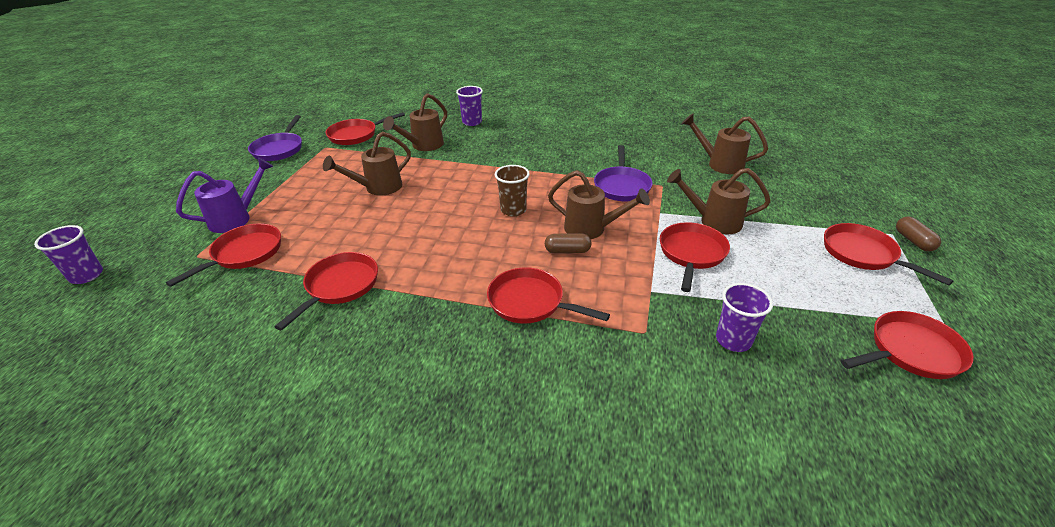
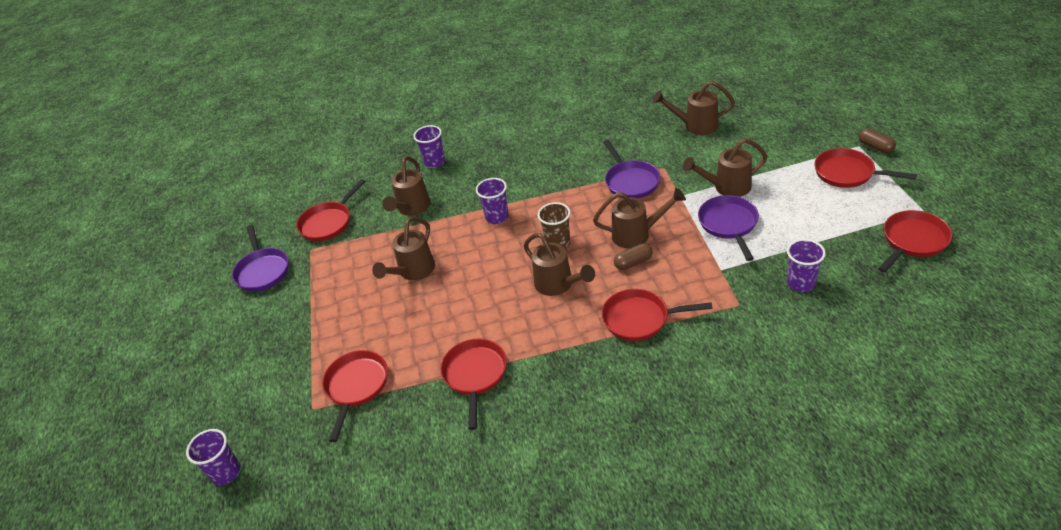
camera: 20 degrees left, 5 degrees up
(236, 218) = (307, 359): purple watering can -> none
(481, 173) = (497, 217): none -> purple cup
(482, 242) = (558, 285): none -> brown watering can
(691, 254) = (729, 224): red pan -> purple pan

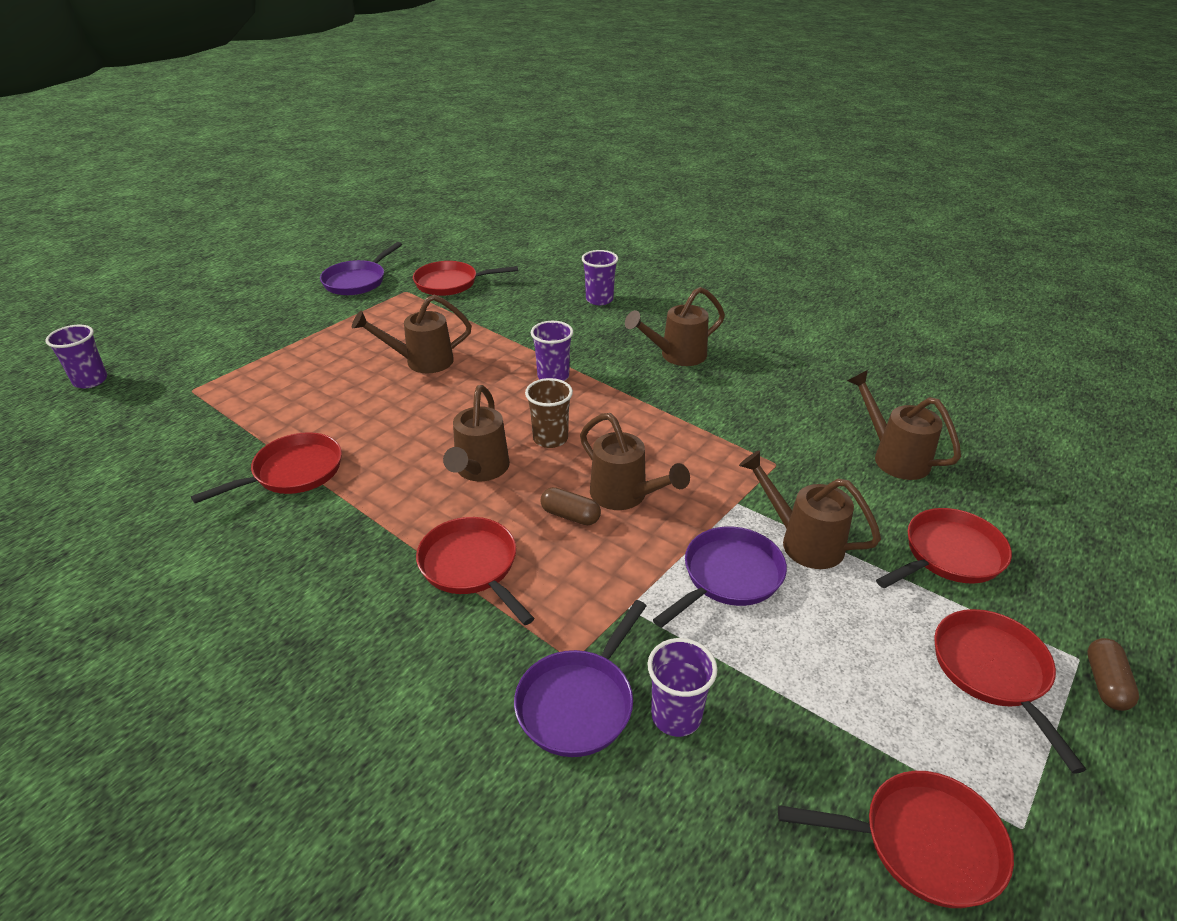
camera: 45 degrees right, 5 degrees down
(356, 387) = (234, 402): red pan -> red pan (948, 555)
(412, 208) = (515, 318): brown watering can -> brown watering can (677, 356)
(630, 181) = (718, 447): purple pan -> purple pan (579, 702)

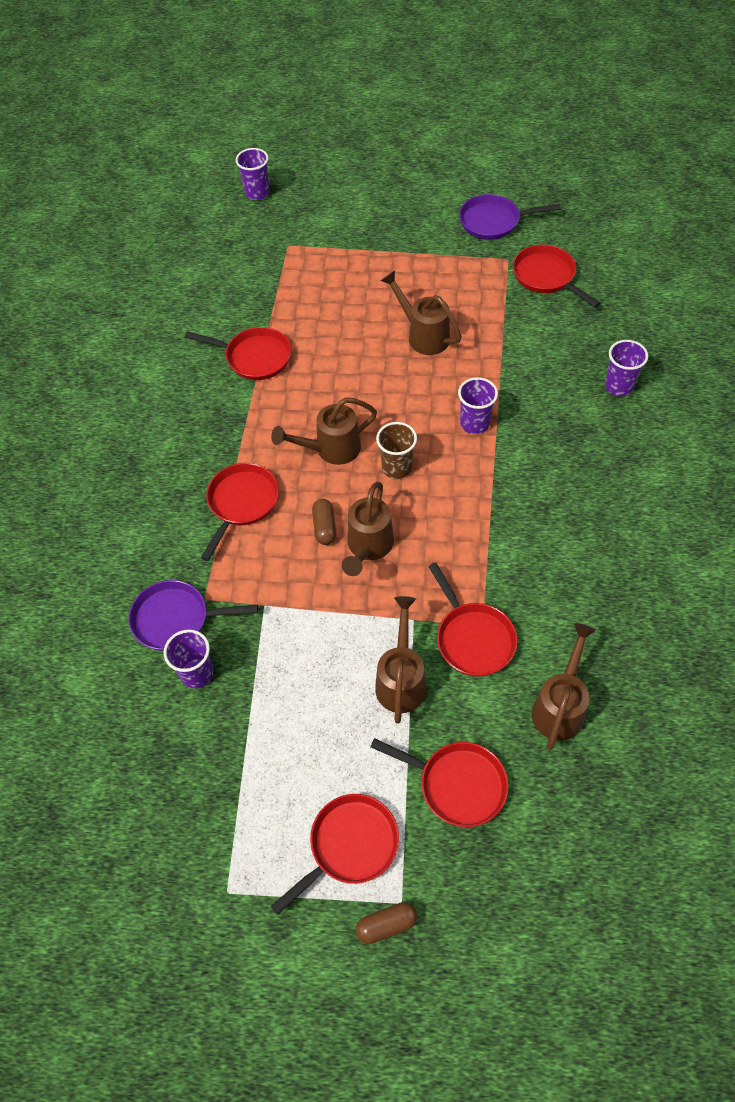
camera: 60 degrees right, 20 degrees up
(677, 356) = (578, 487): brown watering can -> none
(728, 577) = (331, 648): purple pan -> none
(922, 843) = (185, 838): red pan -> red pan (472, 638)

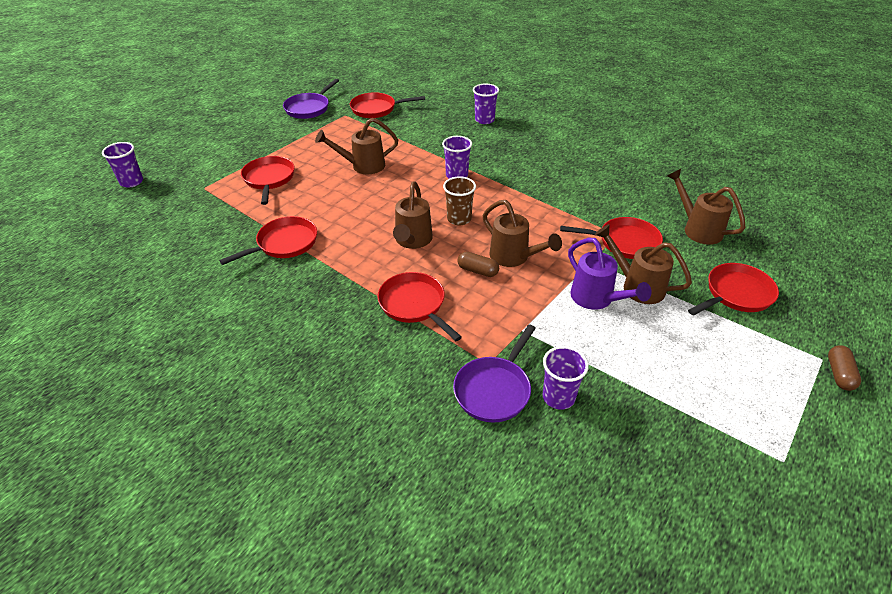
camera: 60 degrees left, 15 degrees down
(349, 846) = (765, 368): red pan -> red pan (269, 179)
(353, 650) = (596, 299): none -> purple watering can

